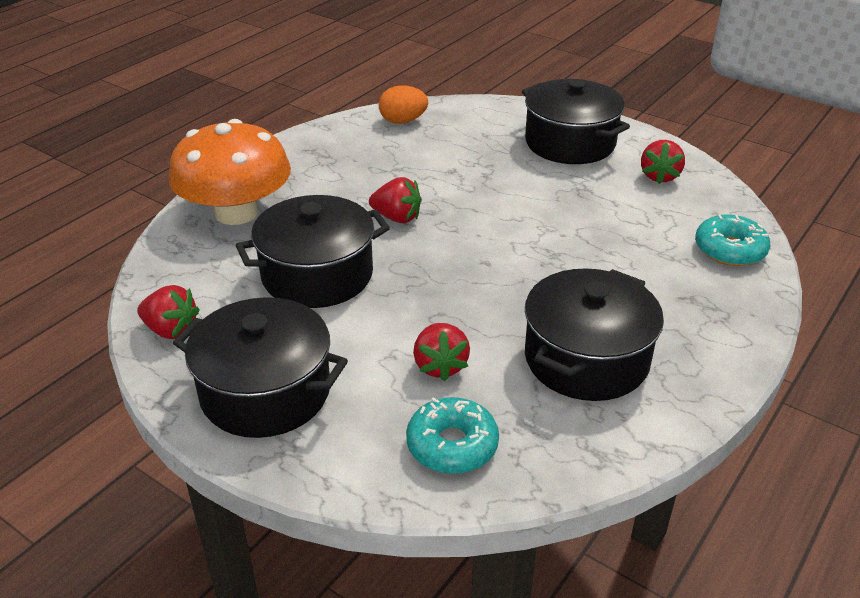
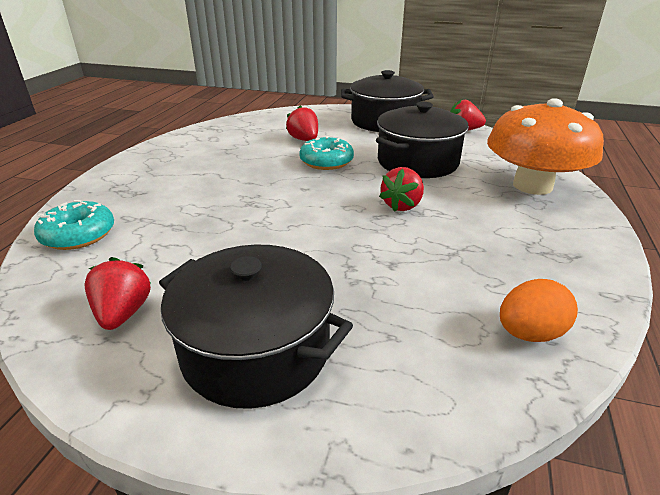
camera: 160 degrees right, 5 degrees down
(397, 217) = (402, 205): red strawberry -> red strawberry turned 60 degrees counterclockwise
(452, 445) = (282, 121): turquoise donut -> turquoise donut (326, 161)
(586, 359) = (218, 154): black pot -> none

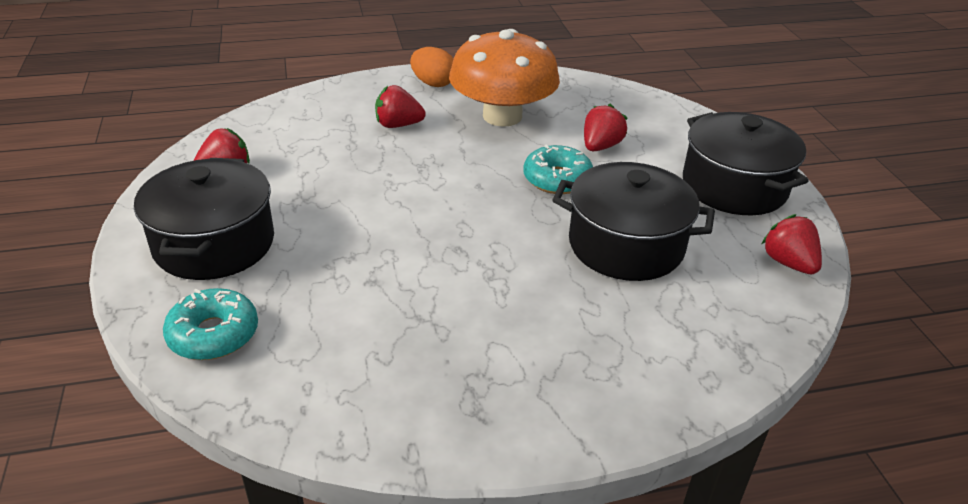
camera: 60 degrees right, 5 degrees up
(78, 235) = (308, 109): turquoise donut -> turquoise donut (213, 334)
(402, 205) = (496, 260): red strawberry -> red strawberry (398, 125)
(529, 333) = (308, 392): orange egg -> orange egg (433, 83)
(532, 185) = (652, 360): orange mushroom -> orange mushroom (502, 116)

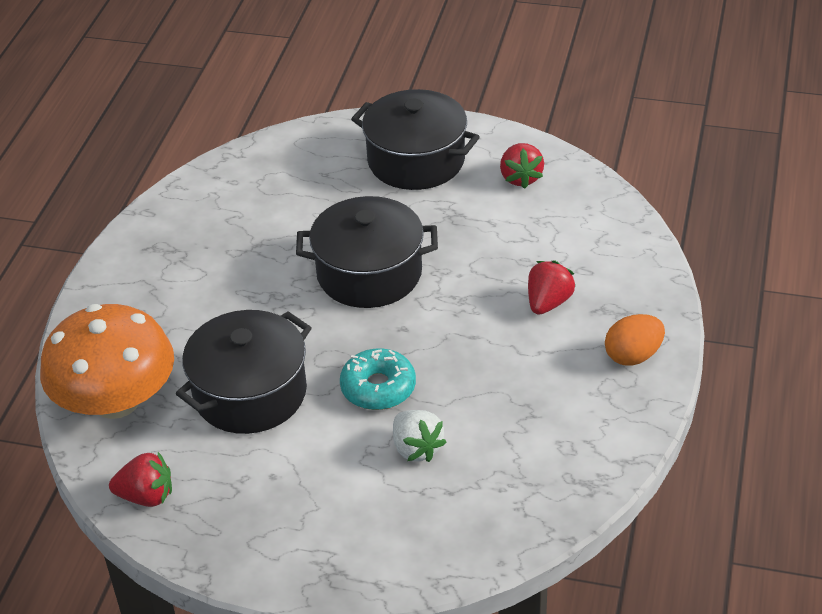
camera: 120 degrees right, 5 degrees up
(213, 334) = (312, 150): turquoise donut -> none
(502, 116) = (525, 390): orange mushroom -> orange mushroom (116, 400)
(600, 146) = (416, 448): red strawberry -> white strawberry
(734, 186) = (276, 525): black pot -> black pot (369, 273)

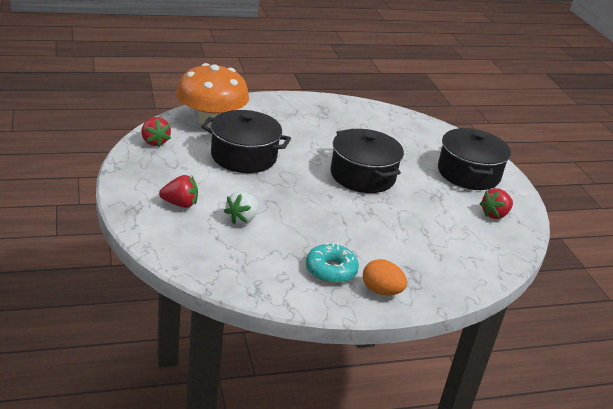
camera: 55 degrees right, 10 degrees down
(378, 388) = (278, 196): turquoise donut -> turquoise donut (331, 270)
(548, 302) = (397, 246): red strawberry -> red strawberry (180, 204)

